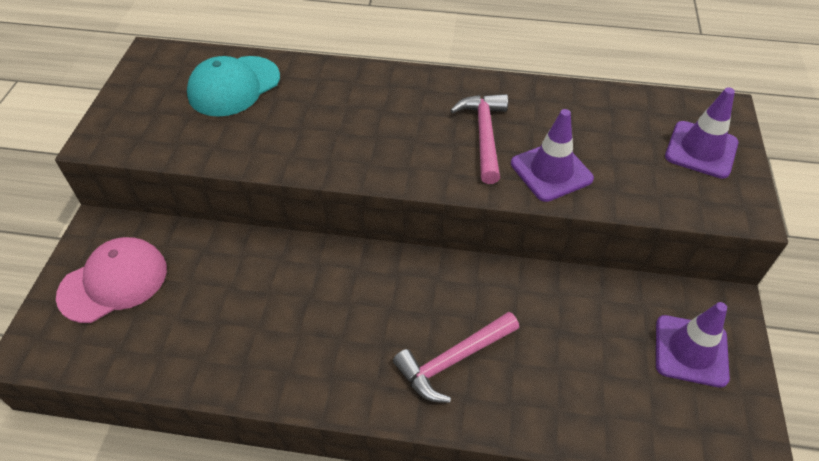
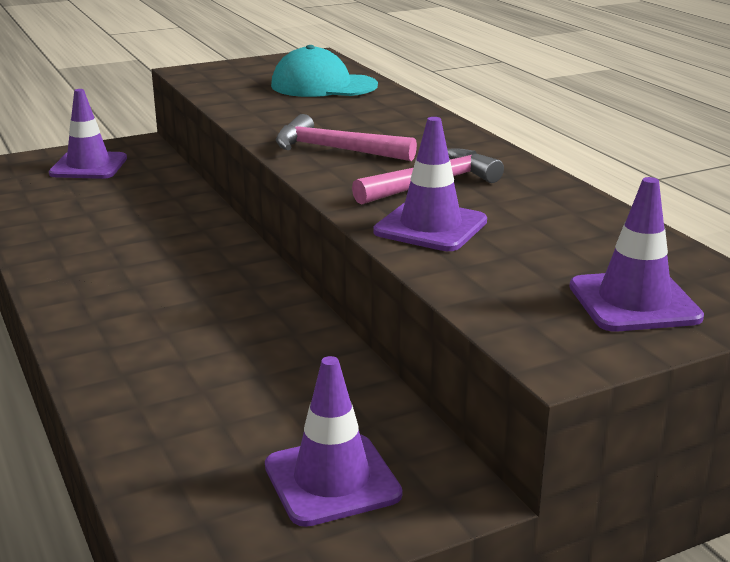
camera: 55 degrees right, 25 degrees down
(114, 282) = (89, 166): pink cap -> purple traffic cone
(453, 361) = (149, 326): pink hammer -> pink hammer (335, 150)

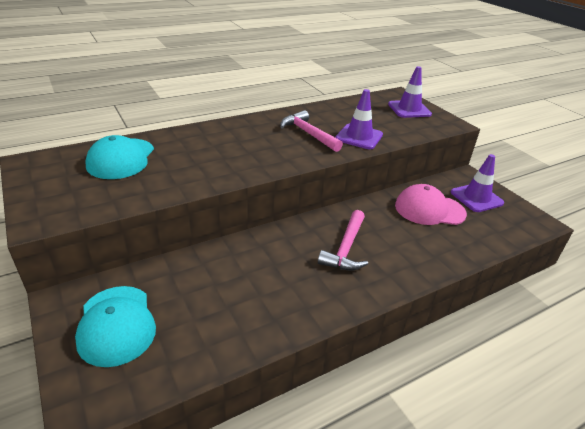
camera: 95 degrees left, 10 degrees up
(89, 166) = (116, 325): purple traffic cone -> turquoise cap
(282, 393) = (429, 209): none -> pink cap
(335, 150) = (259, 156): pink hammer -> pink hammer (346, 248)

